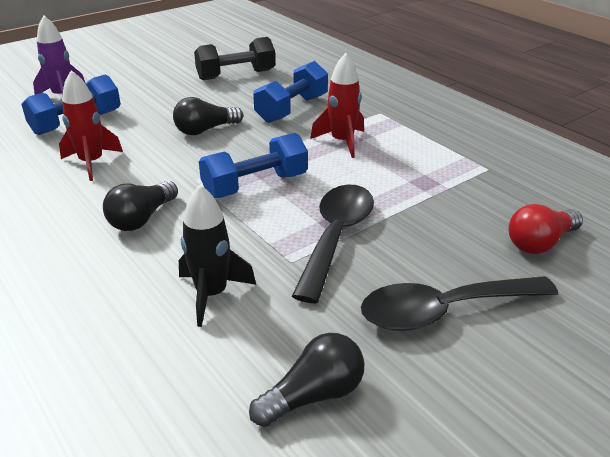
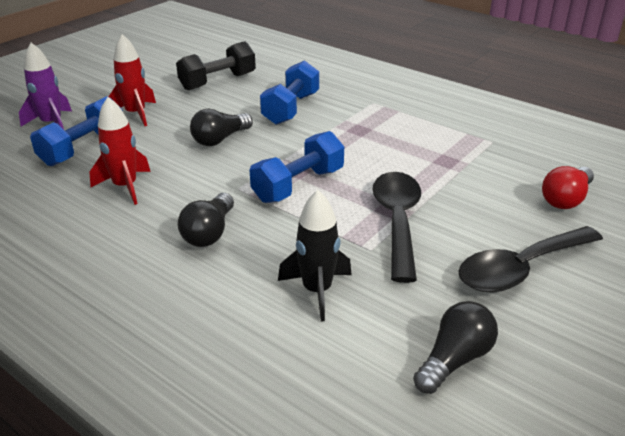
camera: 15 degrees left, 0 degrees up
(342, 142) = (354, 134): red rocket -> red rocket (136, 114)

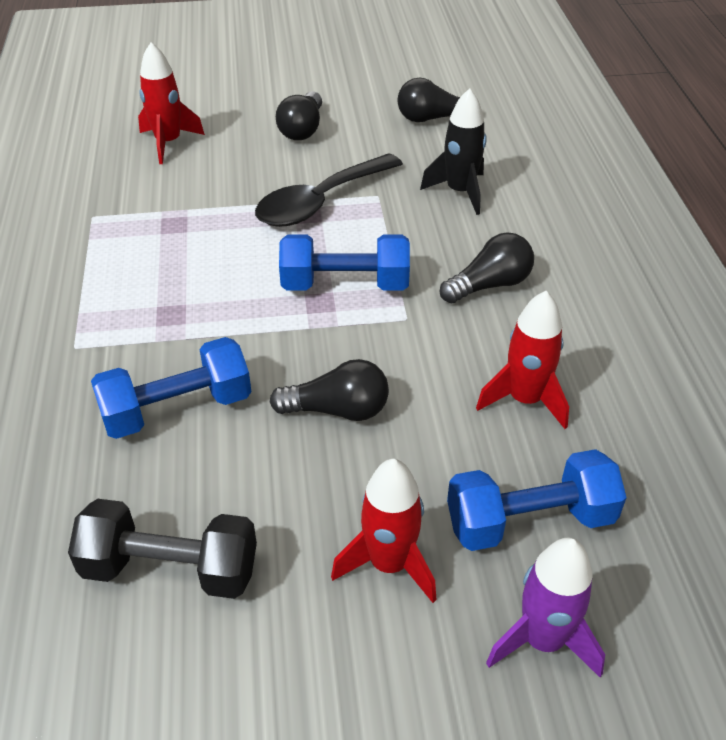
camera: 135 degrees left, 10 degrees up
(521, 268) = (302, 129): black spoon -> black light bulb
(566, 199) = (168, 143): red light bulb -> red rocket

